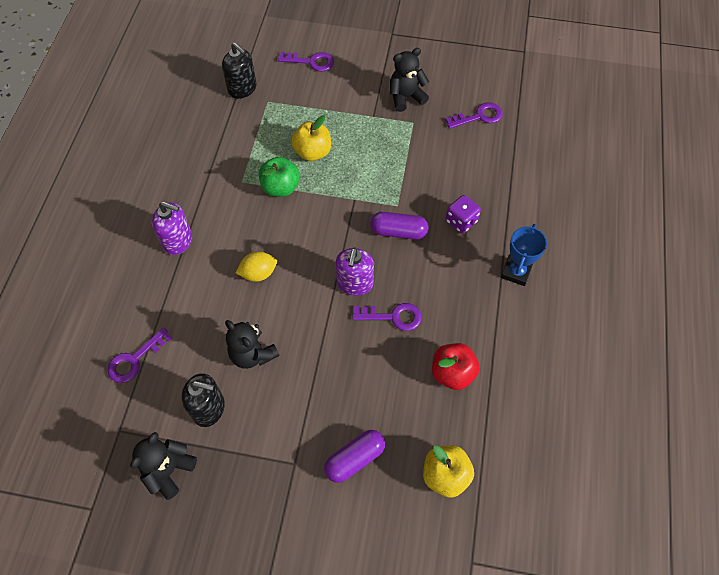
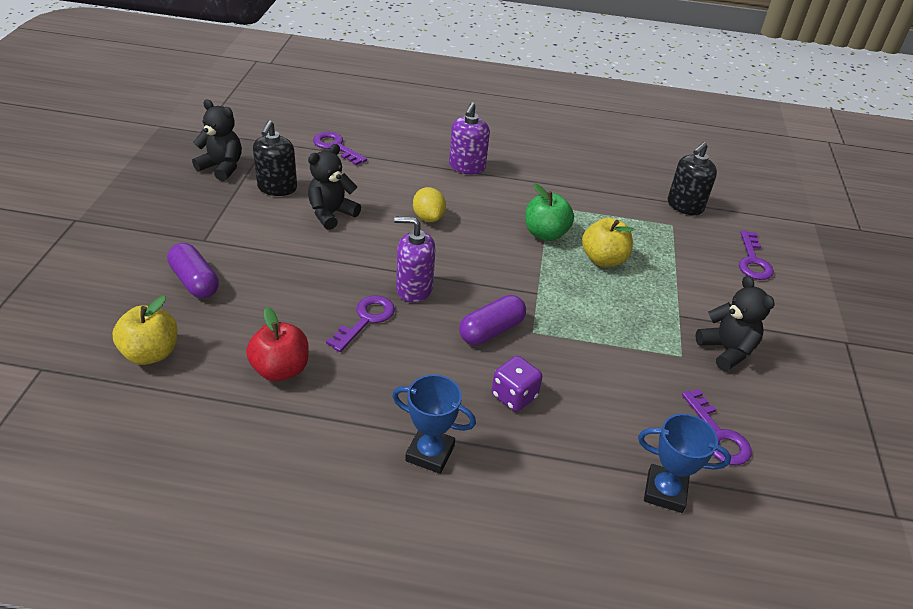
camera: 85 degrees right, 20 degrees down
(393, 317) = (366, 319): purple key -> purple key turned 150 degrees counterclockwise
(398, 231) = (491, 330): purple capsule -> purple capsule turned 45 degrees clockwise
(525, 150) = (665, 491): none -> blue trophy

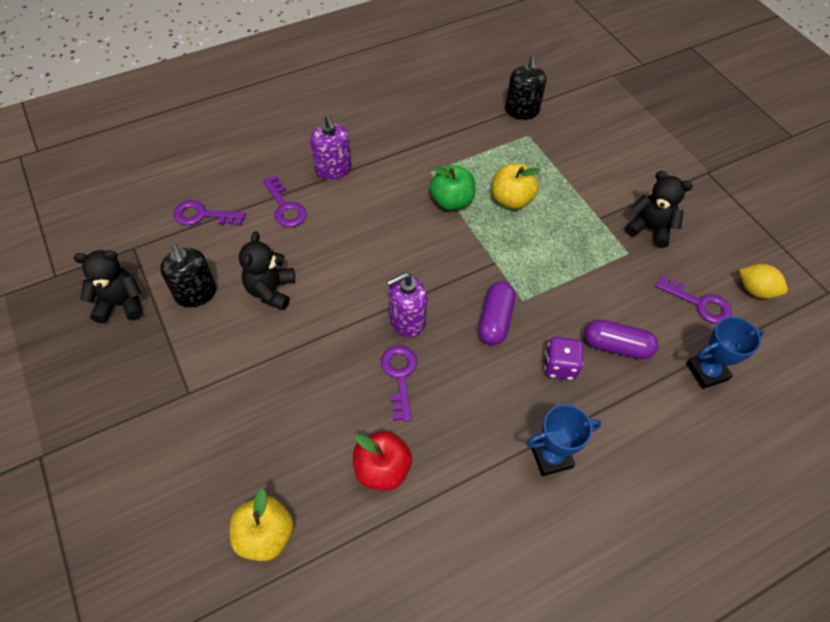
camera: 35 degrees left, 15 degrees up
(195, 281) = (227, 440): purple capsule -> purple capsule (616, 346)
(428, 217) = (352, 242): yellow lemon -> yellow lemon (755, 290)
(753, 261) = (604, 136): purple key -> purple key (285, 207)

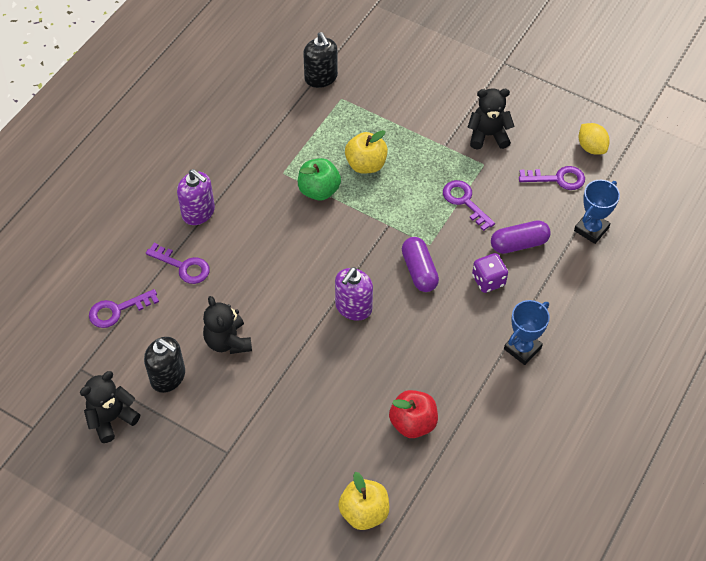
camera: 30 degrees left, 0 degrees up
(399, 376) = (378, 351): purple key -> purple key (464, 201)
(755, 290) = (591, 147): yellow lemon -> yellow lemon turned 60 degrees clockwise

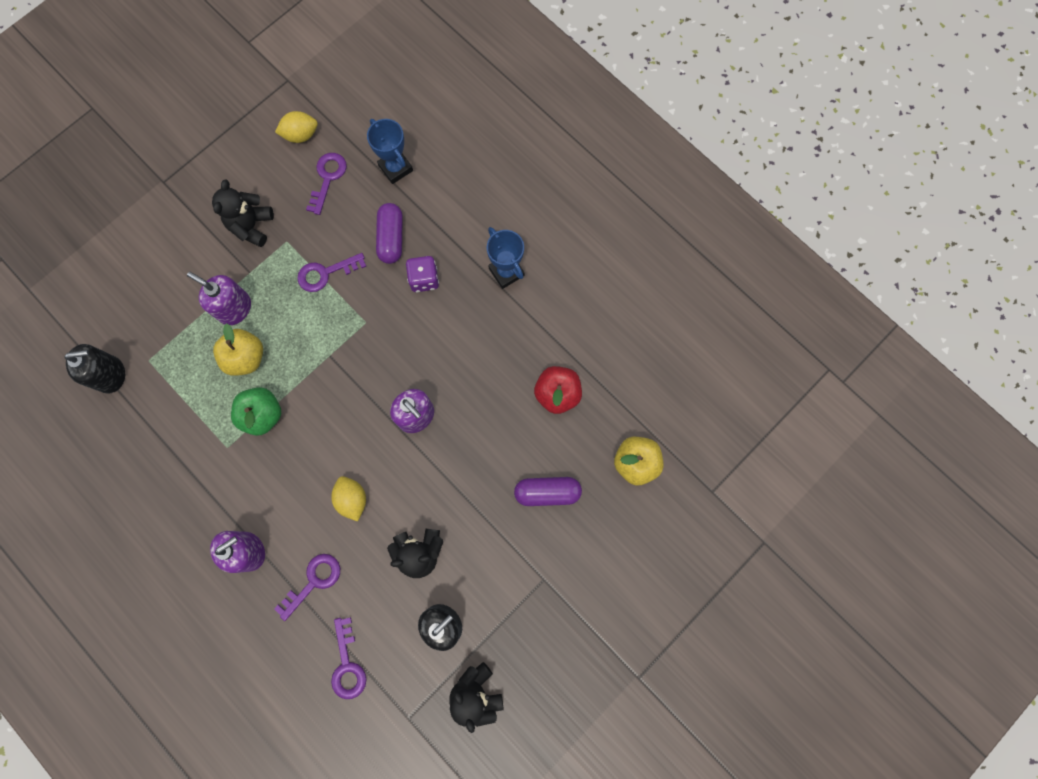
camera: 75 degrees left, 20 degrees up
(262, 276) = (352, 499): none -> yellow lemon
(407, 144) = (235, 308): none -> purple soap dispenser
(419, 271) = (393, 341): purple capsule -> purple capsule (547, 492)

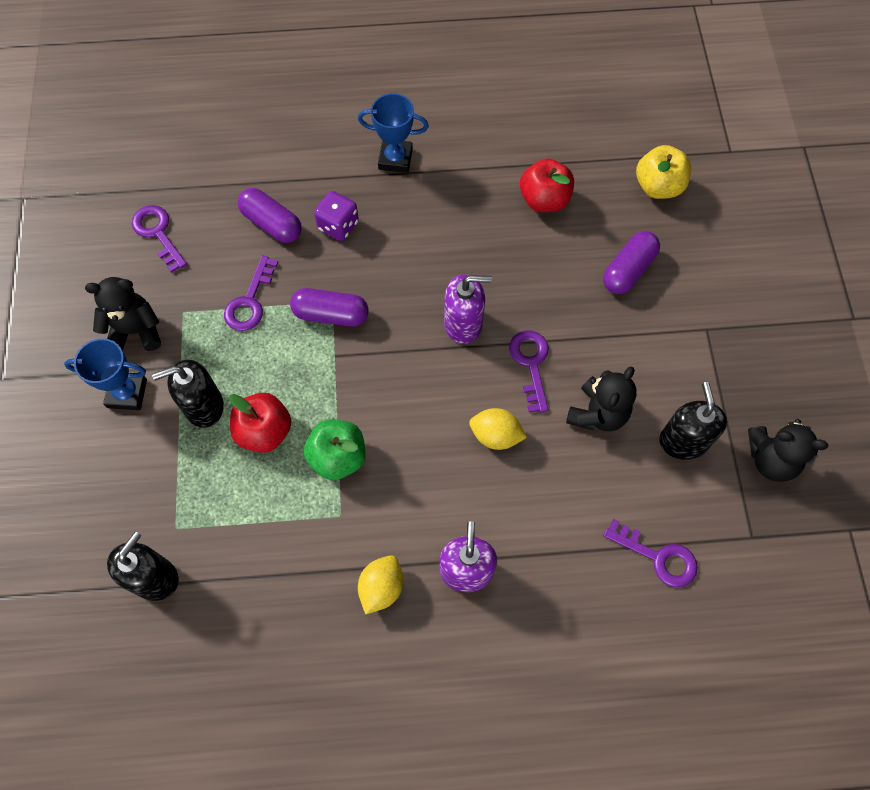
camera: 50 degrees left, 10 degrees down
(235, 308) = (203, 406): purple soap dispenser -> black soap dispenser
(246, 358) = (264, 431): yellow apple -> red apple
(252, 226) = (135, 331): black teddy bear -> black teddy bear turned 120 degrees clockwise
(301, 135) = (90, 225): yellow lemon -> yellow lemon (381, 587)
(313, 581) = (549, 529): purple key -> purple key (531, 364)
(356, 329) = (331, 314): none -> purple capsule
(395, 168) = (208, 173): blue trophy -> blue trophy (127, 393)

